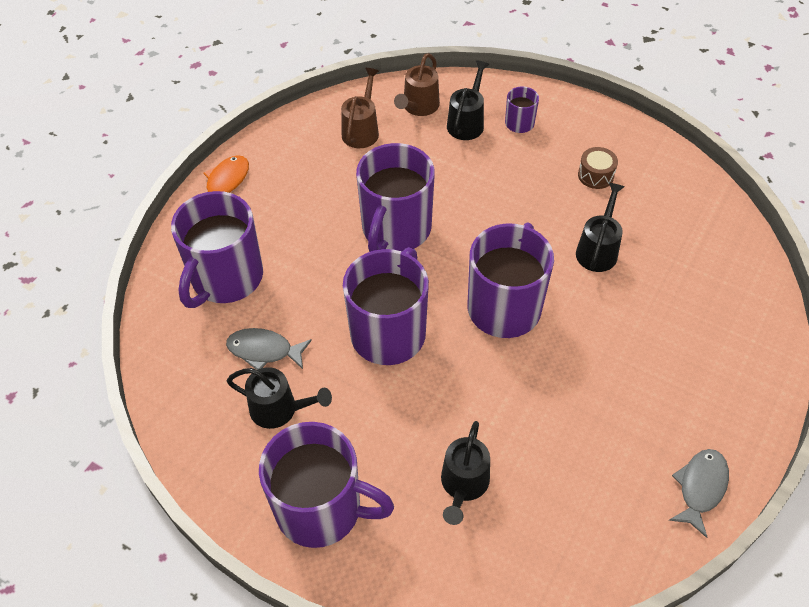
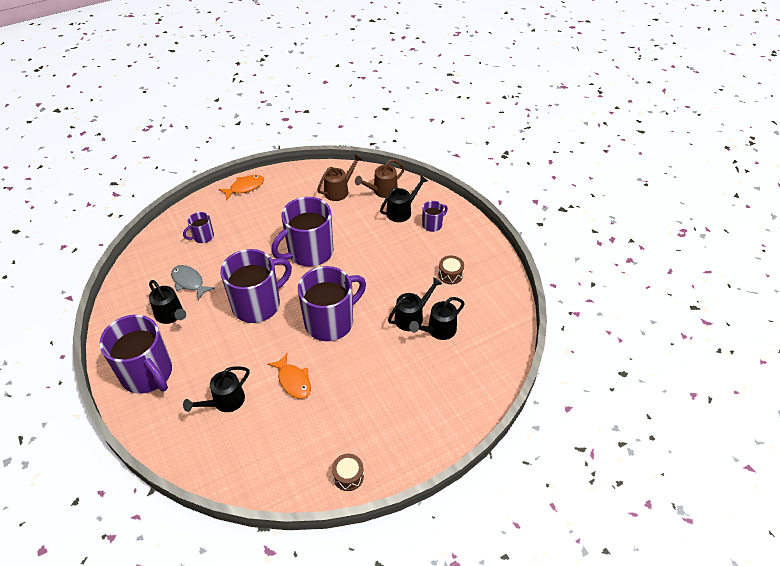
camera: 30 degrees right, 5 degrees down
(226, 278) = (203, 237): purple mug -> purple mug, size x0.47
(527, 407) = (293, 381): none -> orange fish
(642, 251) = (438, 330): none -> black watering can
(700, 488) = (348, 476): grey fish -> brown drum

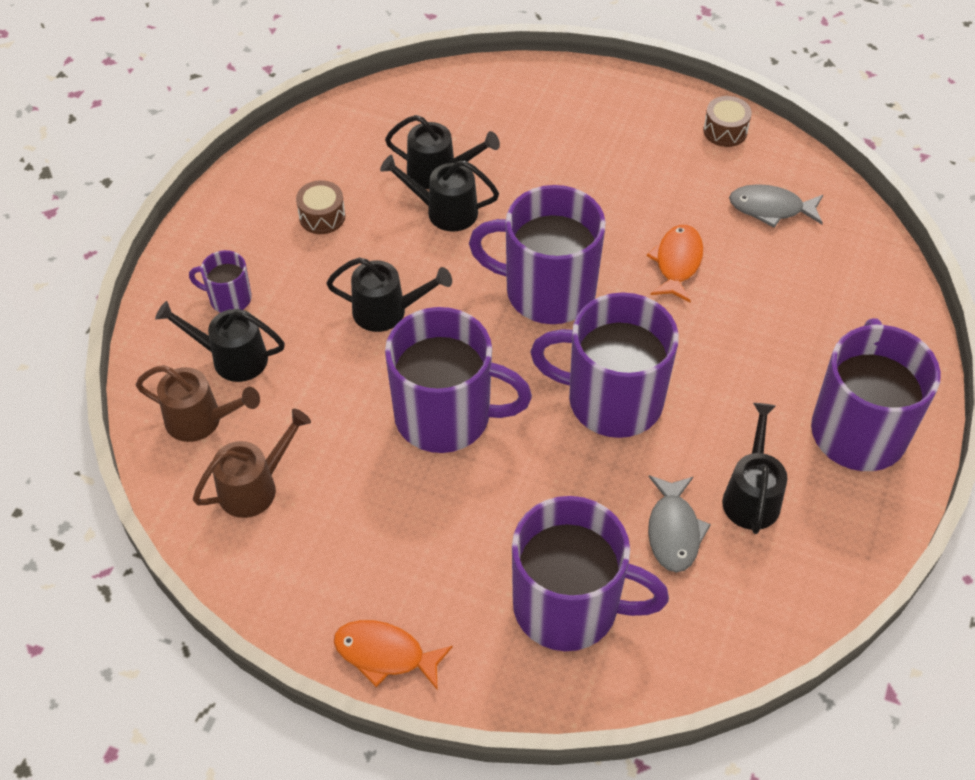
camera: 130 degrees left, 5 degrees up
(203, 237) = (569, 606): purple mug -> purple mug, size x2.15
(224, 402) = (786, 308): black watering can -> black watering can (388, 311)
(280, 449) = (771, 208): none -> grey fish
(339, 190) = (255, 486): brown watering can -> brown watering can turned 135 degrees clockwise

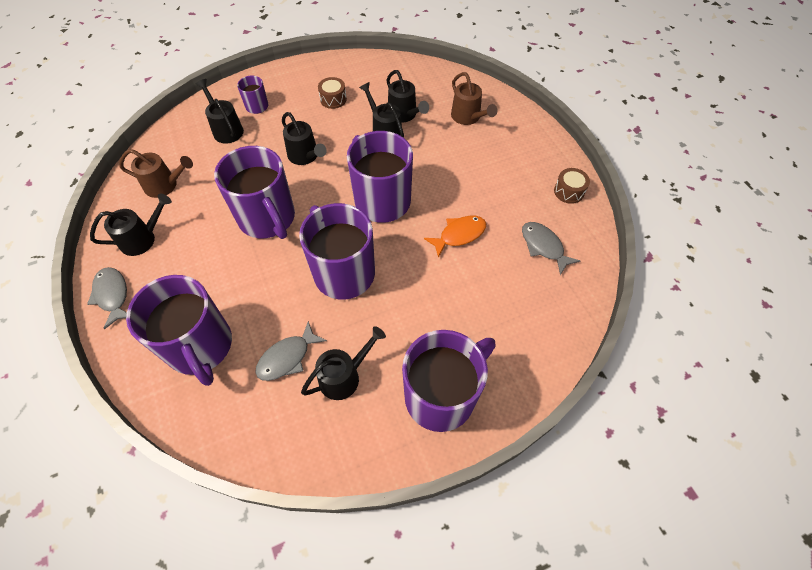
camera: 45 degrees right, 5 degrees up
(201, 420) = (184, 144): brown watering can -> brown watering can (468, 117)
(324, 566) = (143, 239): none -> black watering can
(385, 654) = (112, 295): orange fish -> grey fish

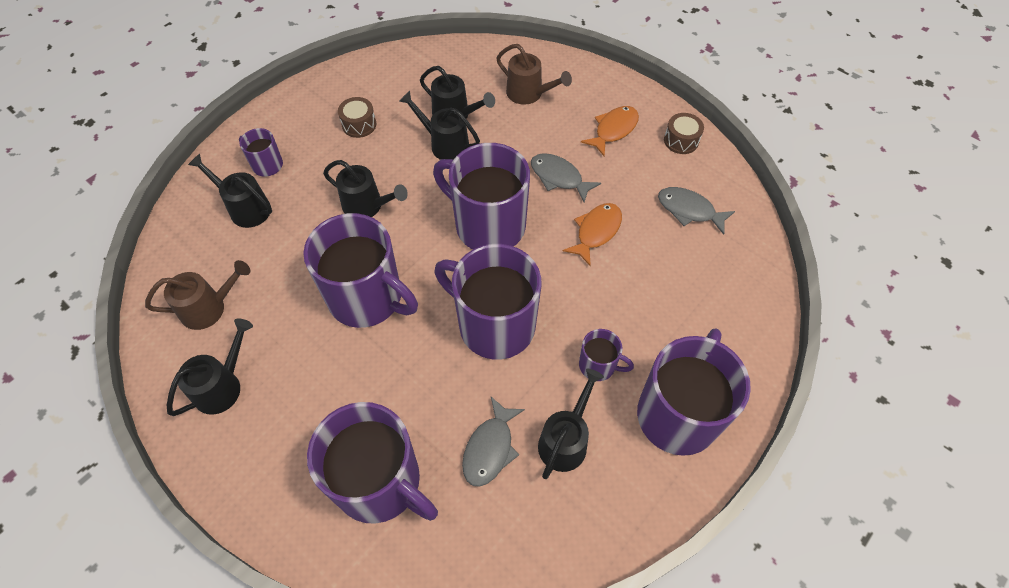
camera: 25 degrees left, 0 degrees up
(112, 295) = (228, 471): grey fish -> grey fish (559, 177)
(401, 333) = (598, 365): none -> purple mug
(518, 165) = (613, 130): none -> orange fish

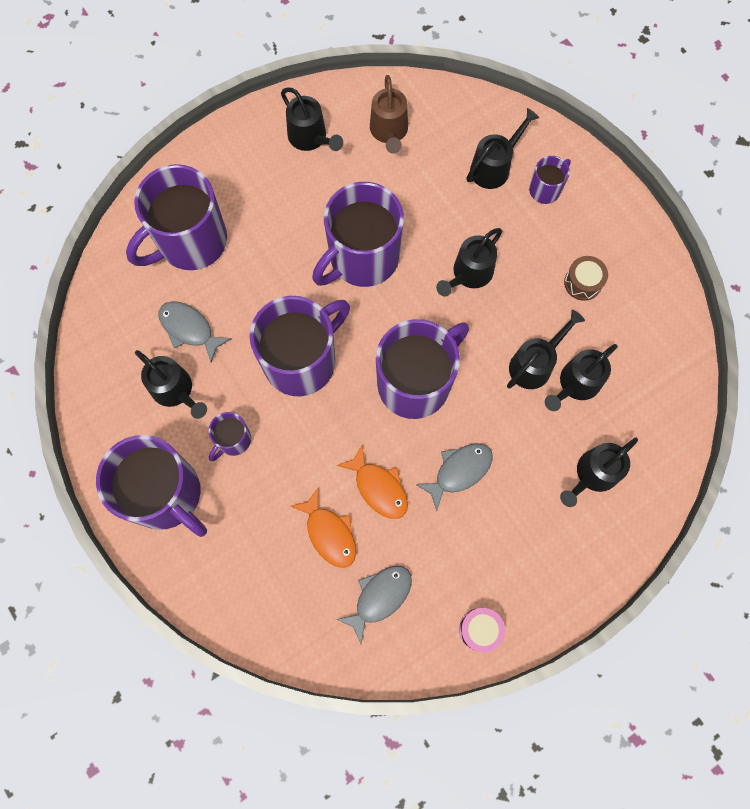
camera: 105 degrees right, 15 degrees up
(529, 94) = (592, 475): brown watering can -> black watering can
(613, 130) = (514, 555): orange fish -> orange fish (329, 533)
(681, 140) = (480, 629): brown drum -> pink drum

